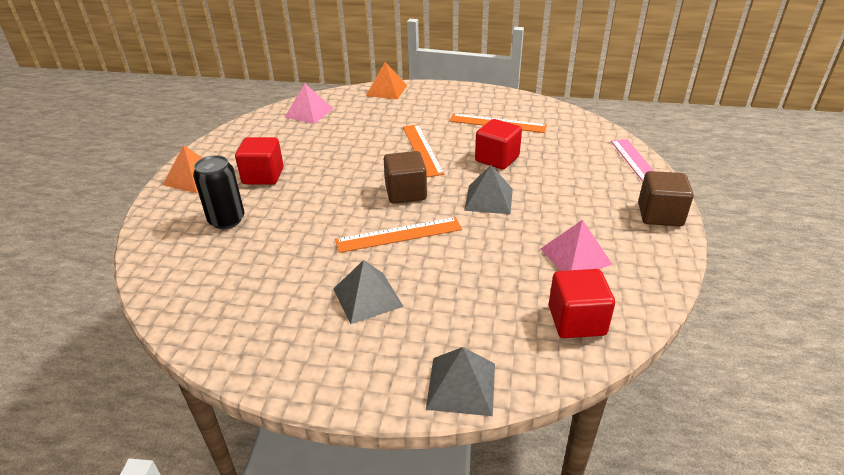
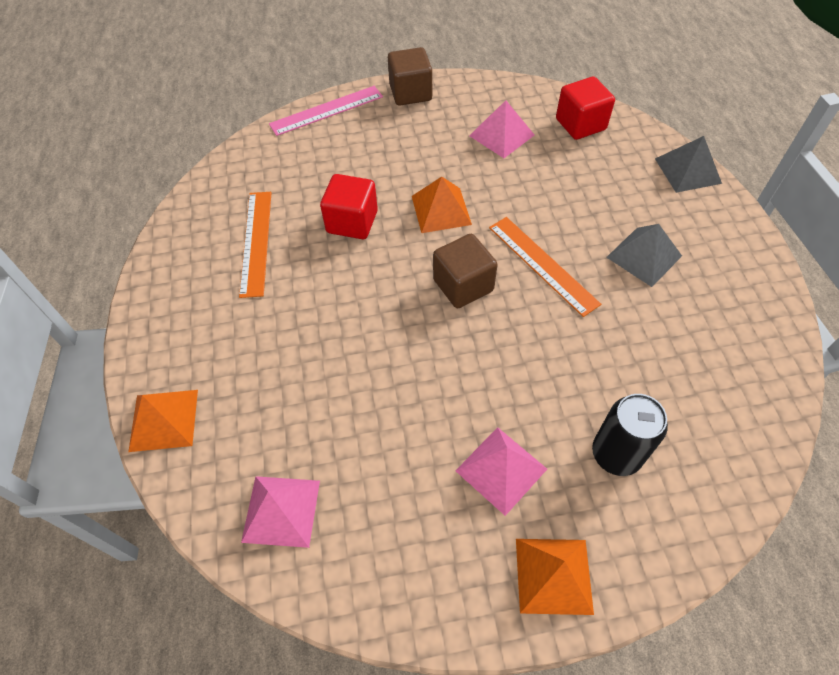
camera: 110 degrees left, 20 degrees up
(263, 176) = (501, 469): red cube -> pink pyramid
(422, 149) = (355, 302): orange ruler -> none
(488, 199) = (441, 210): grey pyramid -> orange pyramid

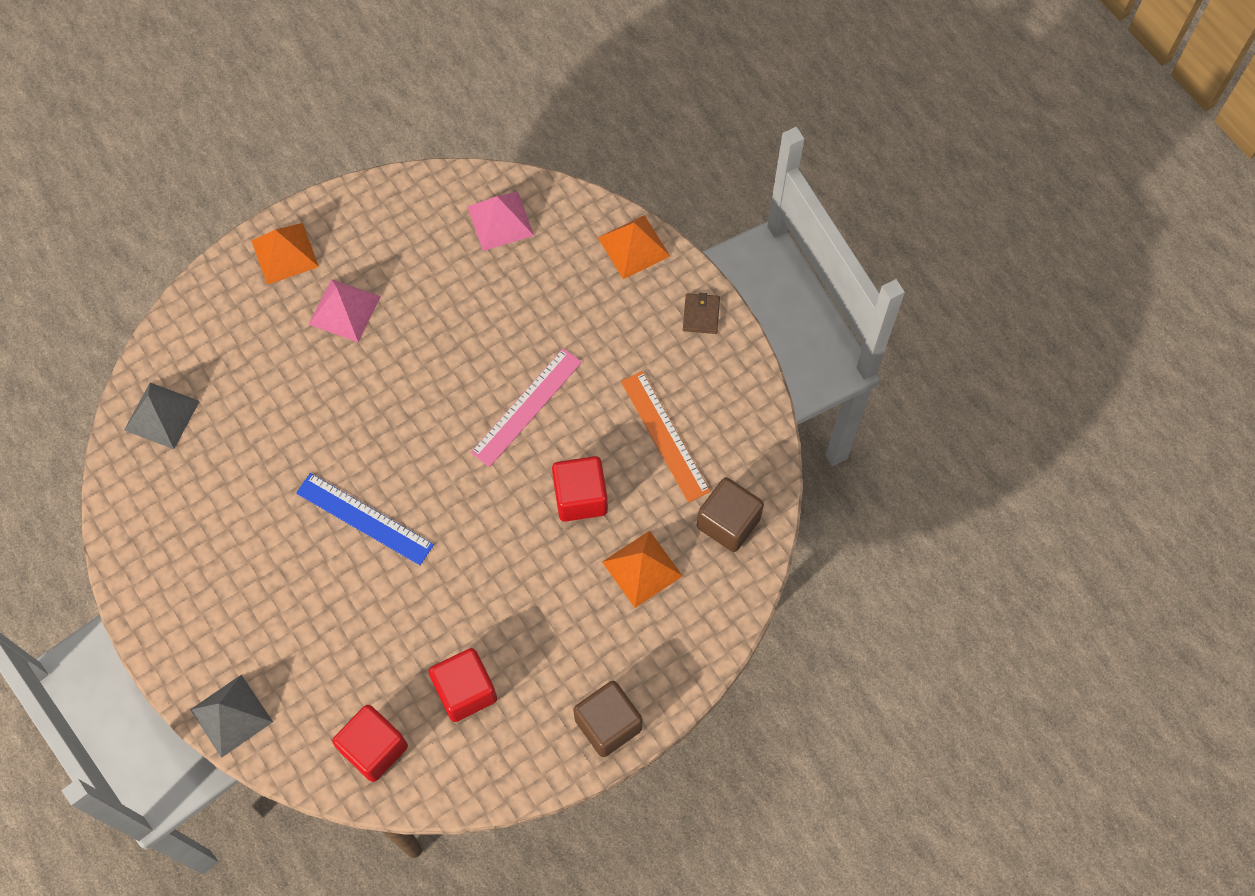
camera: 155 degrees right, 10 degrees up
(153, 327) = (701, 315): none -> brown wallet
(326, 110) = (697, 651): pink ruler -> pink ruler (527, 407)
(441, 210) = (493, 549): orange pyramid -> orange pyramid (642, 568)
(463, 285) = (435, 465): brown cube -> brown cube (728, 523)
(501, 135) = (465, 691): pink pyramid -> red cube
(542, 264) = (364, 519): orange ruler -> blue ruler
(616, 454) = (255, 356): black can -> none
(644, 256) = (263, 569): grey pyramid -> grey pyramid (161, 415)

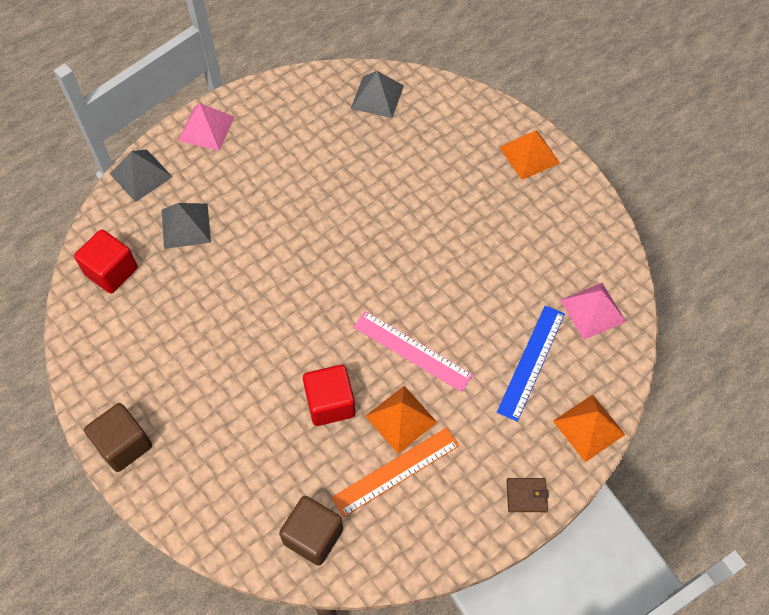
camera: 85 degrees right, 5 degrees down
(320, 656) = (186, 225): none -> grey pyramid
(344, 310) = (484, 203): pink pyramid -> pink pyramid (206, 128)
(364, 519) = (301, 241): blue ruler -> blue ruler (531, 362)
(465, 691) = (156, 330): red cube -> none
(642, 568) = (265, 461): orange pyramid -> orange pyramid (401, 419)

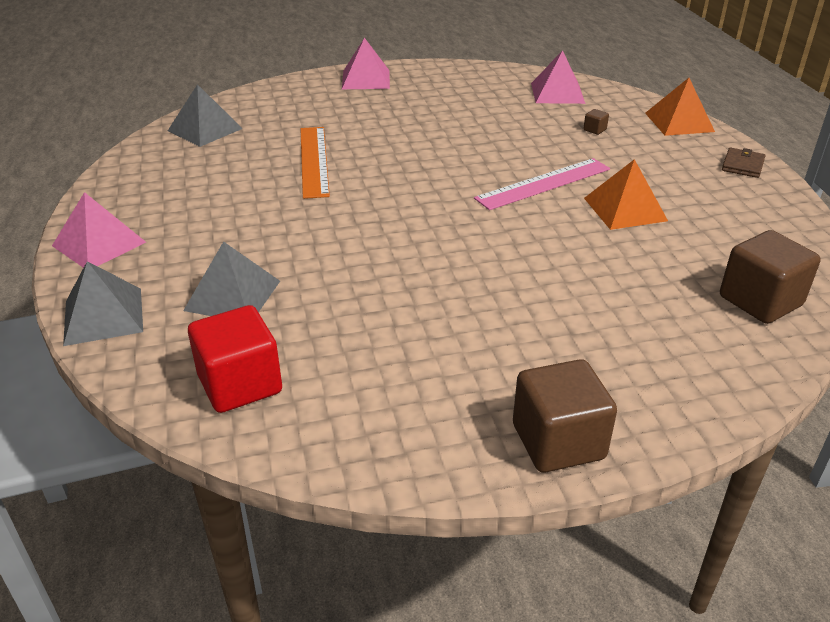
camera: 65 degrees left, 25 degrees down
(330, 403) = (581, 248): red cube -> none
(396, 471) = (690, 227): orange ruler -> orange ruler (314, 161)
(529, 155) = (365, 79): orange pyramid -> pink pyramid
(531, 362) = (594, 130): blue ruler -> brown cube

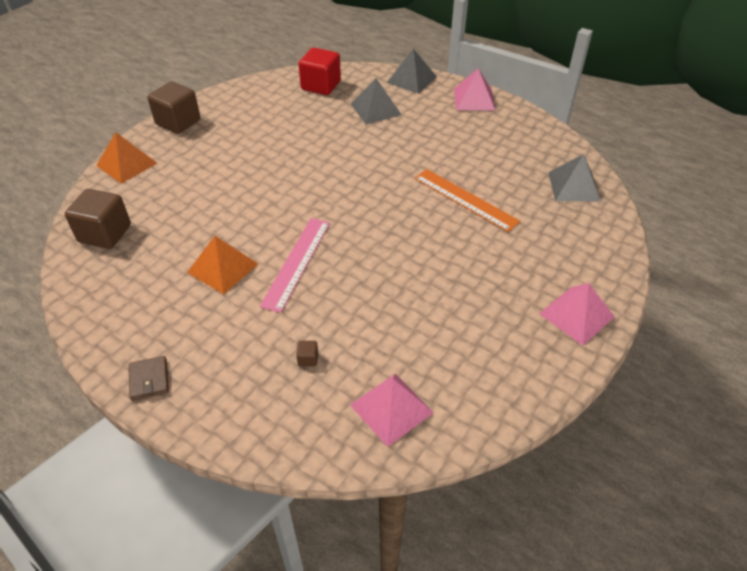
camera: 140 degrees right, 10 degrees up
(679, 122) = (237, 426): orange pyramid -> orange pyramid (127, 164)

